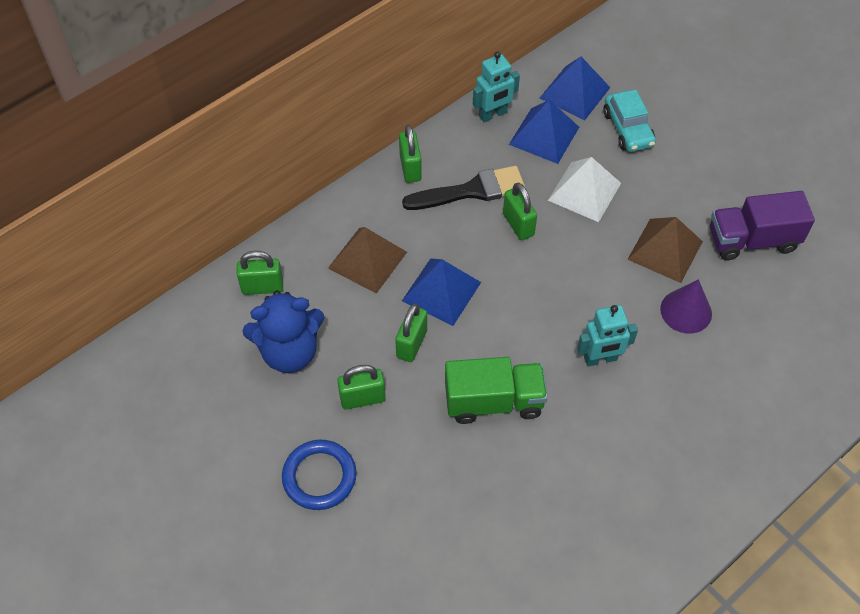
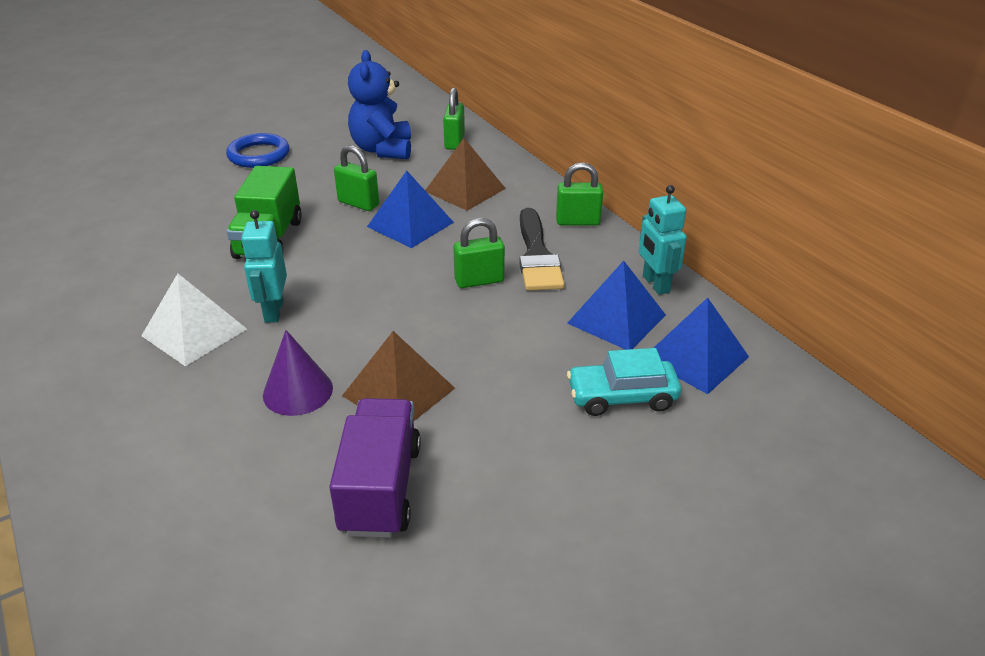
camera: 100 degrees right, 20 degrees down
(362, 398) = (317, 177): green padlock -> none
(584, 191) = (516, 338): white pyramid -> white pyramid (194, 332)

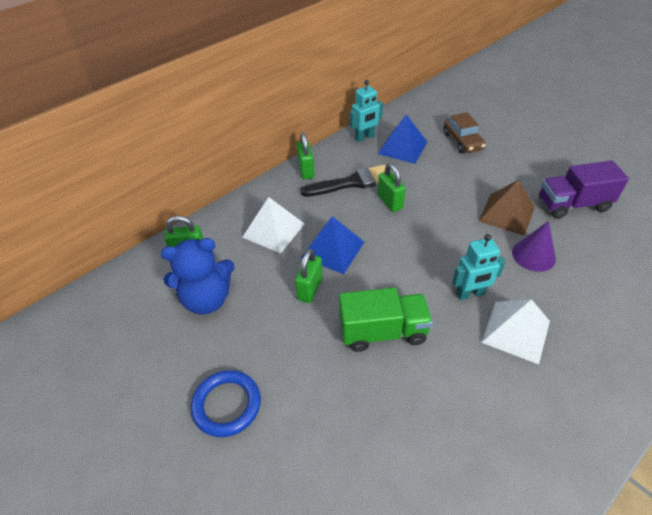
camera: 100 degrees left, 10 degrees up
(465, 190) = (273, 230): brown pyramid -> white pyramid
(622, 397) = (462, 141): turquoise car -> brown car
(695, 357) = (421, 123): blue pyramid -> none

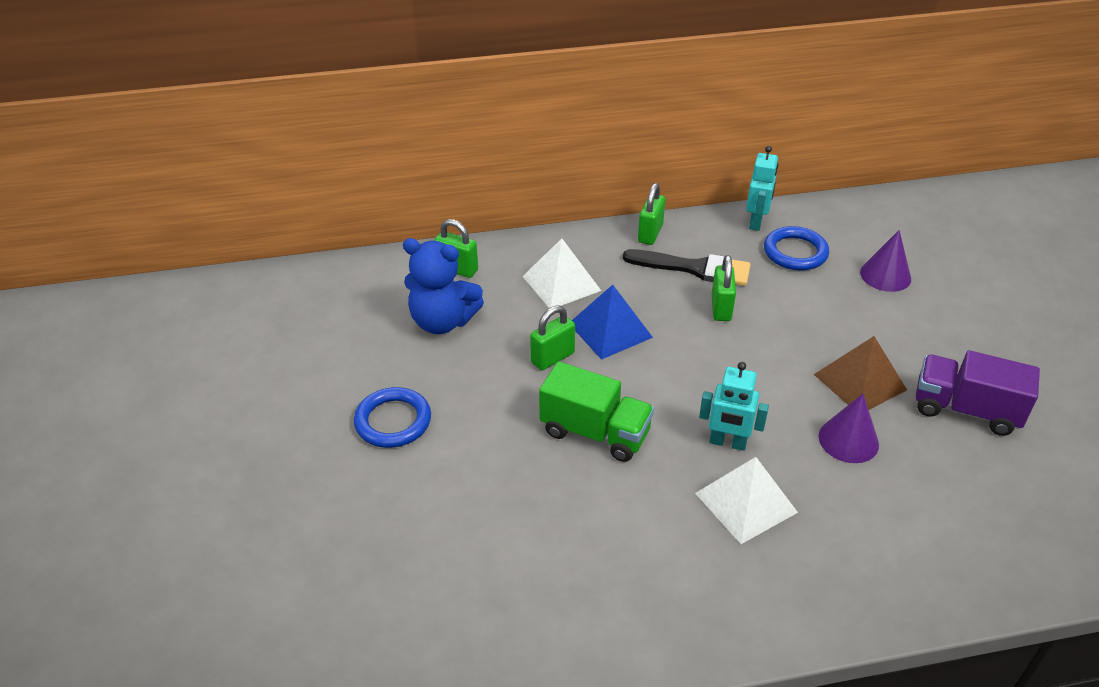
camera: 30 degrees right, 5 degrees down
(364, 137) = (756, 222): turquoise robot -> turquoise robot turned 75 degrees counterclockwise
(402, 147) = (795, 252): blue pyramid -> blue ring
(462, 141) = (885, 275): brown car -> purple cone

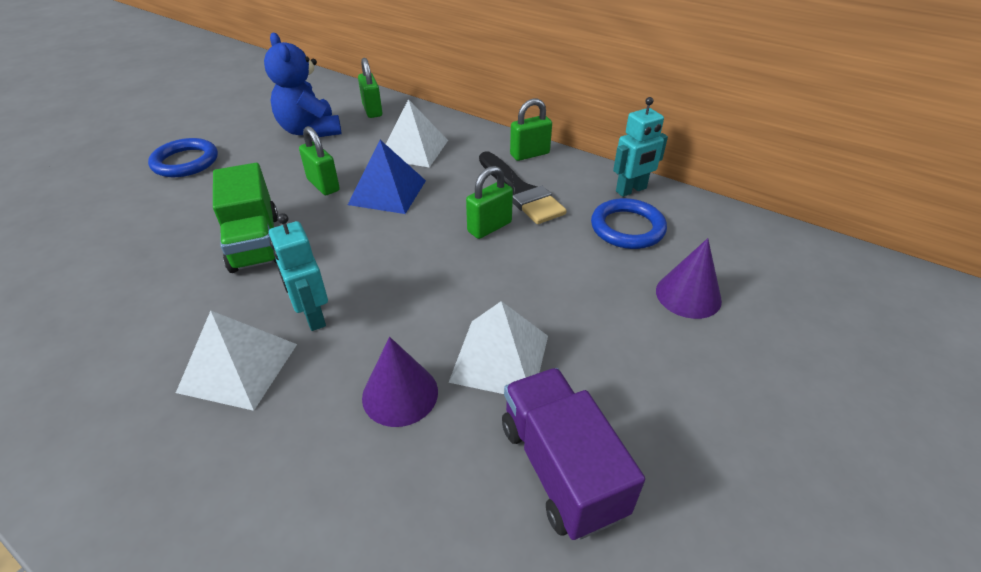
camera: 45 degrees right, 0 degrees up
(552, 358) = (323, 185): green padlock -> green padlock turned 45 degrees clockwise
(860, 382) = (500, 358): brown pyramid -> white pyramid

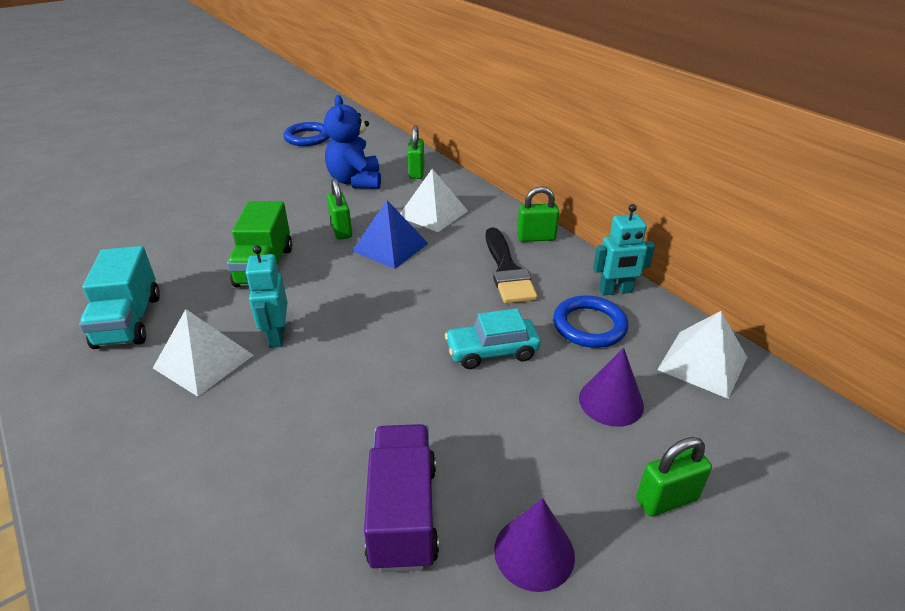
camera: 20 degrees right, 5 degrees down
(112, 344) = (129, 321): none -> turquoise truck
(185, 162) = (246, 190): blue ring -> blue ring (308, 137)
(400, 394) = (309, 415): purple cone -> purple cone (534, 552)
(489, 227) = (460, 296): green padlock -> green padlock (666, 499)
(500, 358) = (405, 410): white pyramid -> white pyramid (702, 363)
(552, 275) = (492, 351): none -> turquoise car

